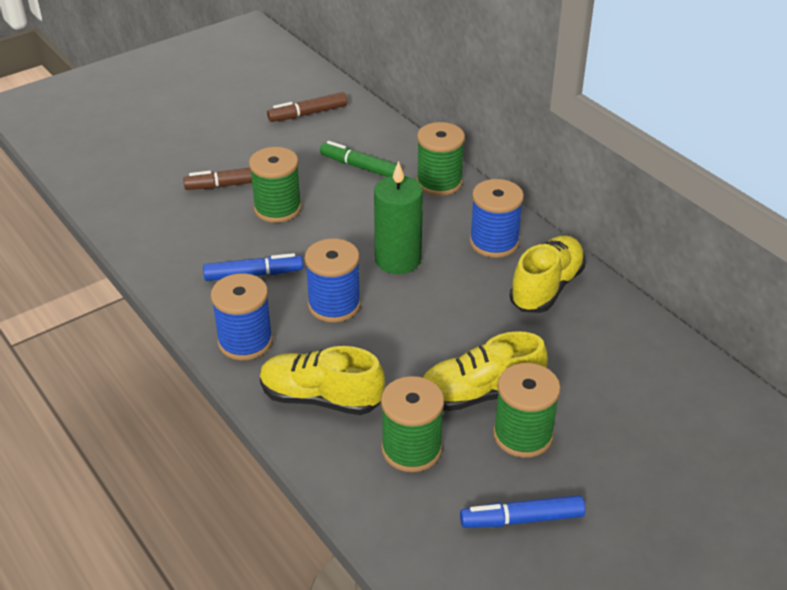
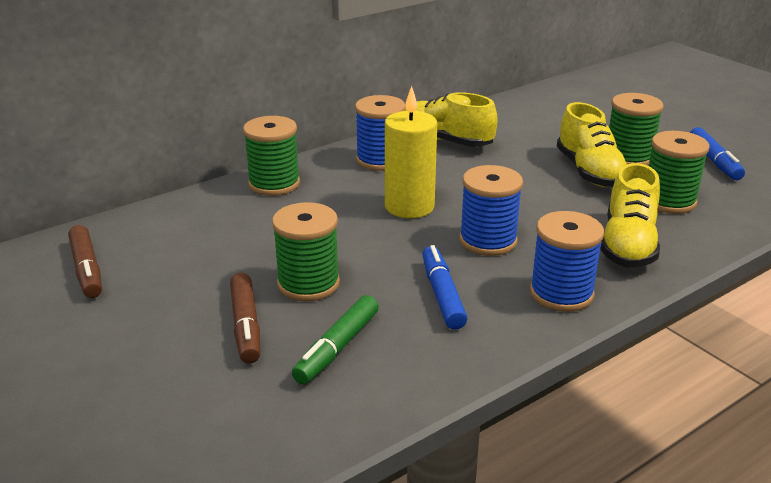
camera: 90 degrees left, 10 degrees down
(360, 167) = (230, 229): green marker -> green marker (337, 347)
(398, 260) = (409, 207): green candle -> yellow candle

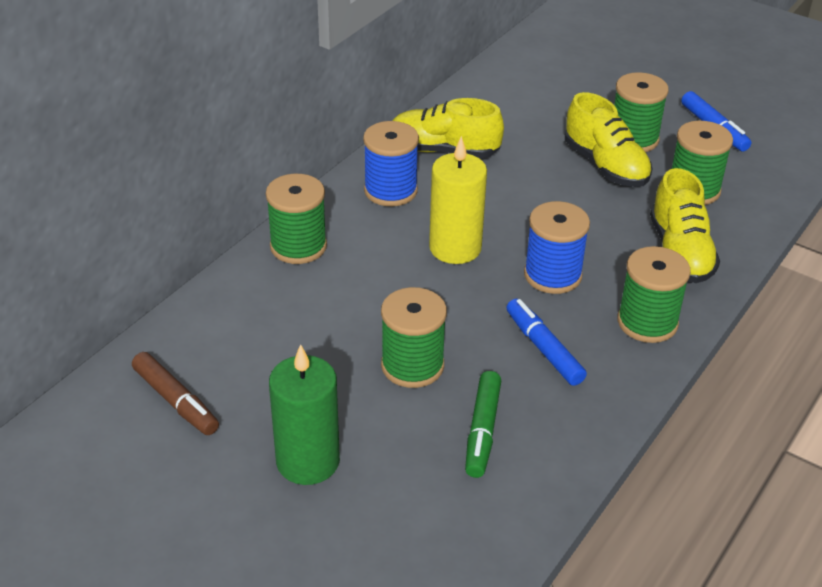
camera: 20 degrees left, 10 degrees up
(159, 337) = (308, 461): none -> green candle
(246, 325) = (383, 427): brown marker -> none
(561, 293) = (647, 322): blue spool -> green spool

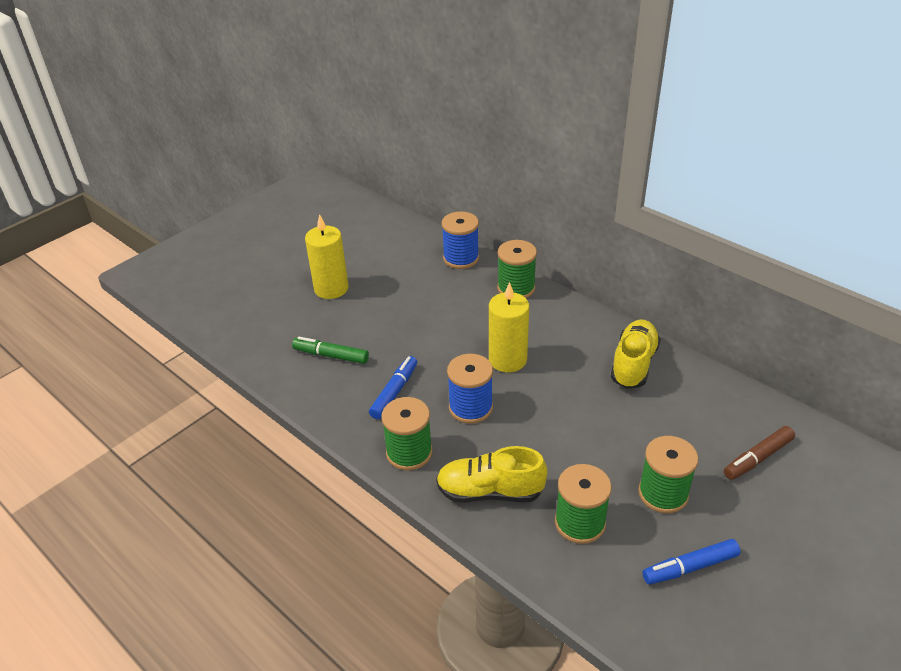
camera: 100 degrees right, 0 degrees up
(176, 401) = (389, 245): brown marker -> brown marker (758, 458)
(308, 461) = (331, 288): green candle -> yellow candle
(390, 190) = (578, 332): blue spool -> blue spool (461, 258)
(412, 366) = (393, 331): green spool -> none
(544, 349) = (394, 392): blue marker -> blue marker turned 45 degrees counterclockwise
(605, 166) = (616, 464): yellow shoe -> none

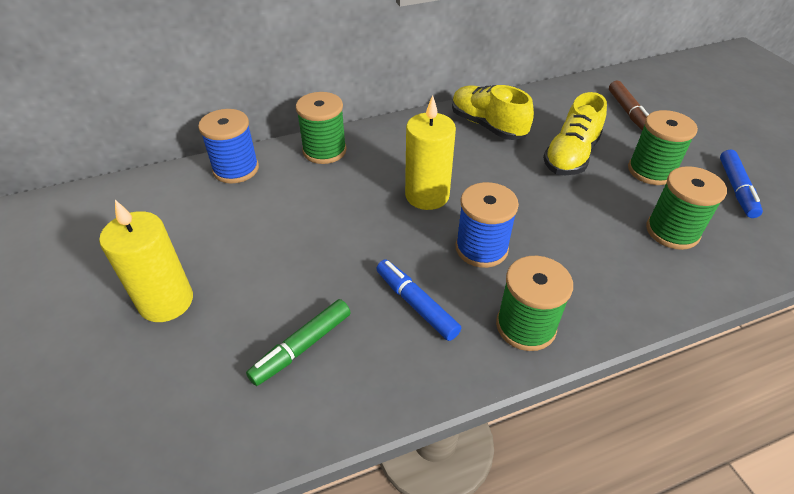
camera: 65 degrees left, 5 degrees up
(490, 492) = (612, 278): yellow shoe -> yellow shoe (571, 156)

